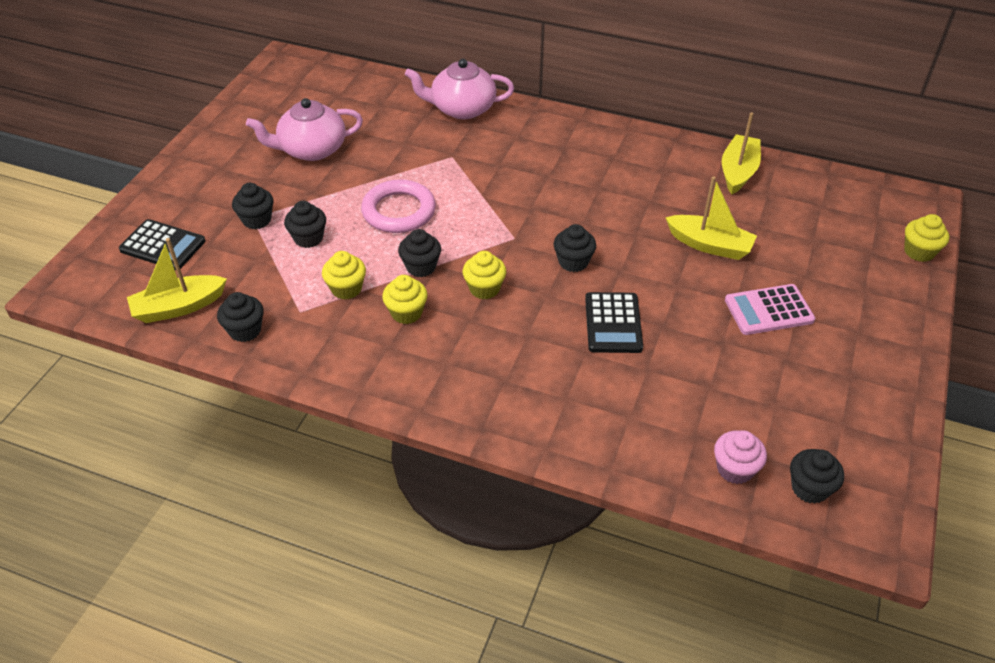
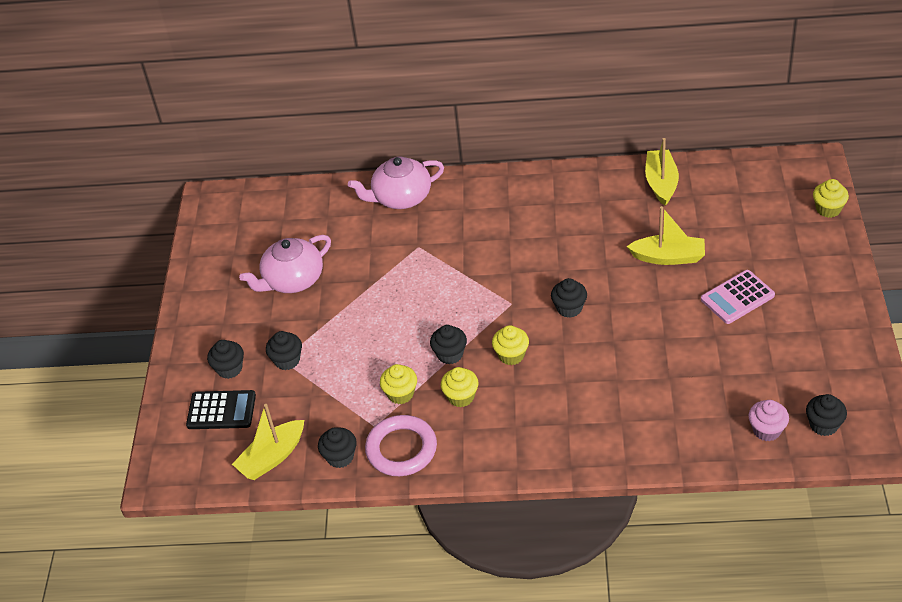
camera: 15 degrees left, 0 degrees up
(308, 238) = (342, 361): black cupcake -> black cupcake (229, 369)
(399, 211) = (403, 312): pink ring -> pink ring (401, 449)
(613, 323) = (626, 349): black calculator -> none

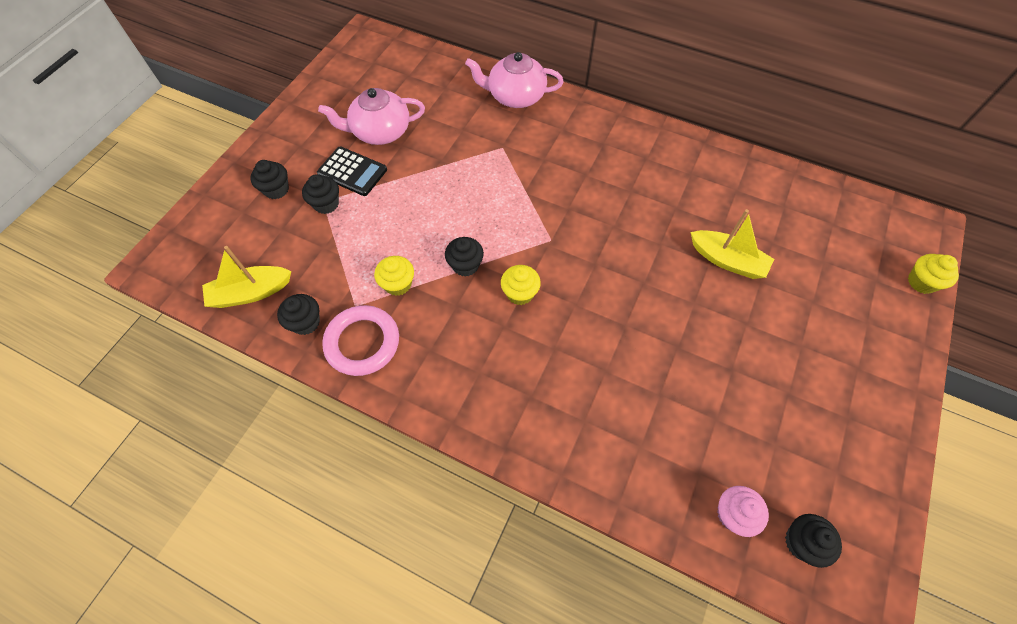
camera: 20 degrees right, 15 degrees up
(221, 410) = (243, 226): black calculator -> black calculator (352, 172)
(461, 397) = (448, 314): yellow cupcake -> none
(569, 308) = (602, 270): black cupcake -> none
(661, 183) = (759, 181): yellow boat -> none
(737, 297) = (776, 337): pink calculator -> none

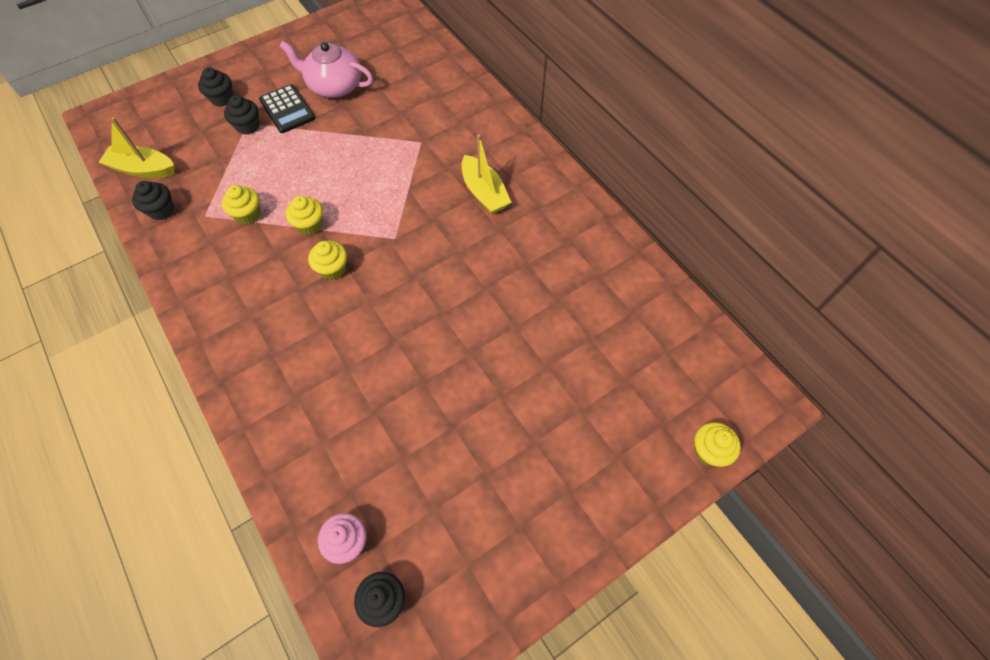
camera: 30 degrees right, 0 degrees up
(362, 342) = (187, 246): pink ring -> none
(465, 265) = (310, 225): black cupcake -> yellow cupcake
(515, 96) = (469, 102): pink teapot -> none
(727, 260) = (532, 332): yellow boat -> yellow boat (484, 193)

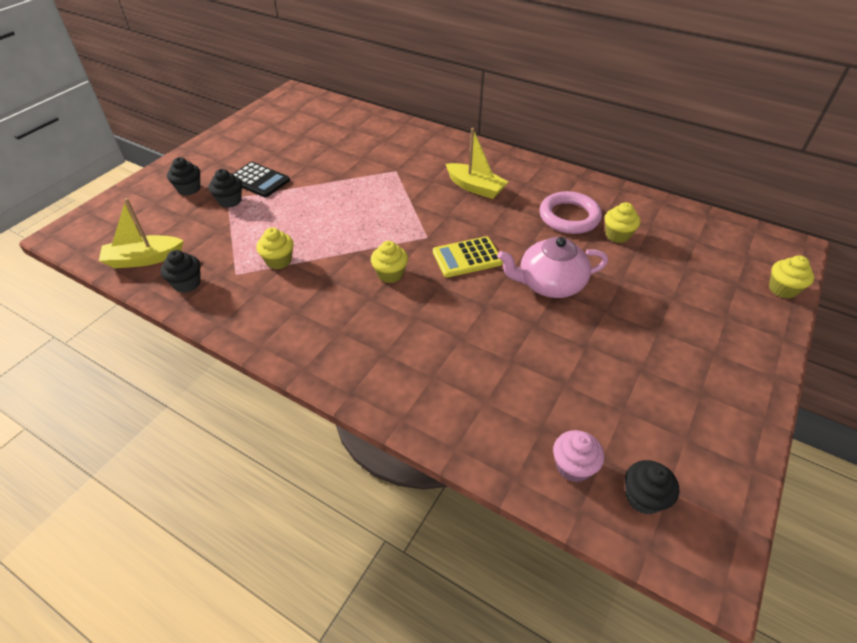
camera: 25 degrees left, 15 degrees down
(310, 225) = (344, 251): yellow cupcake -> yellow cupcake (617, 235)
(334, 86) = (290, 155): pink teapot -> pink teapot (549, 284)
(415, 278) = (467, 257): none -> yellow calculator
(553, 267) = (569, 217): none -> pink ring

